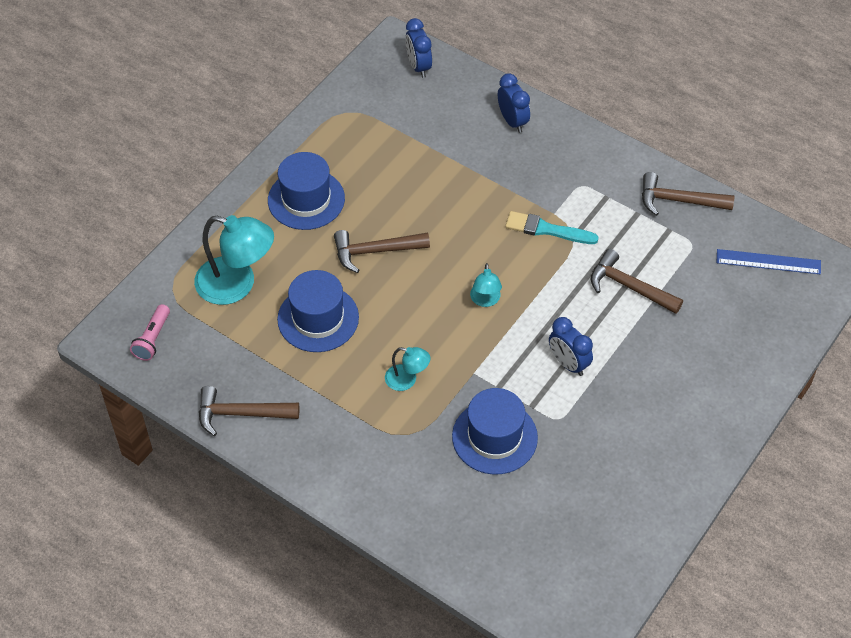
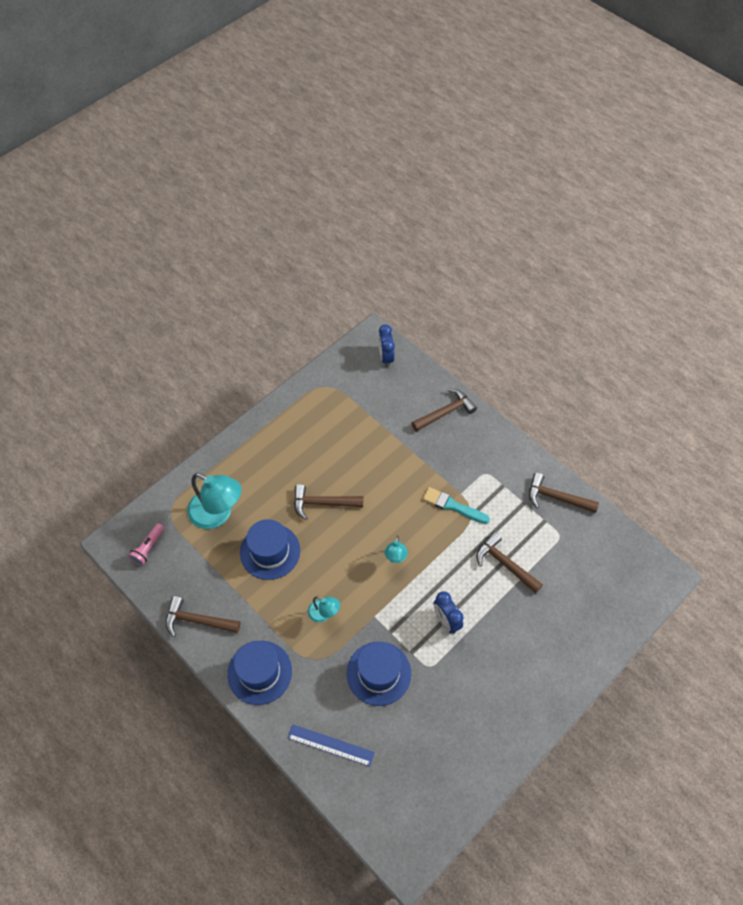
camera: 10 degrees right, 5 degrees up
(306, 199) = (282, 452): blue hat -> blue hat (259, 672)
(512, 121) = (445, 412): blue clock -> brown hammer
(768, 262) = (615, 560): blue ruler -> blue ruler (330, 745)

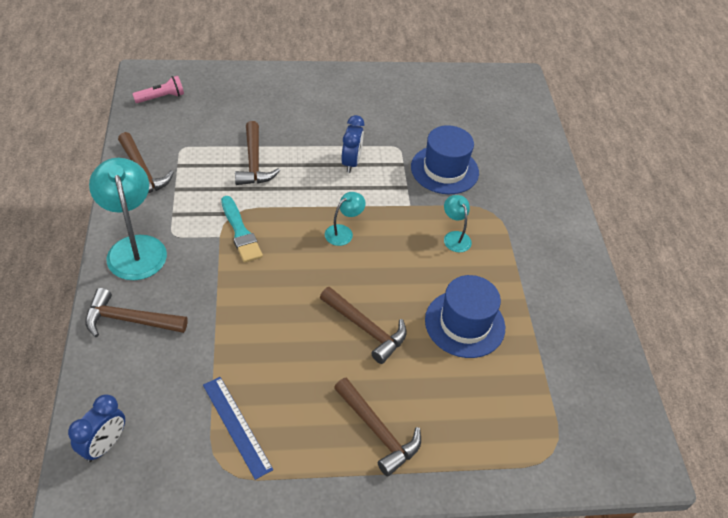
camera: 145 degrees left, 10 degrees down
(148, 548) = (606, 427): pink flashlight -> pink flashlight (161, 97)
(198, 620) = (588, 315): brown hammer -> brown hammer (377, 431)
(218, 514) = (496, 405): turquoise lamp -> turquoise lamp (134, 247)
(259, 672) = (552, 236): blue hat -> none
(330, 745) = (525, 157): blue ruler -> blue ruler (236, 426)

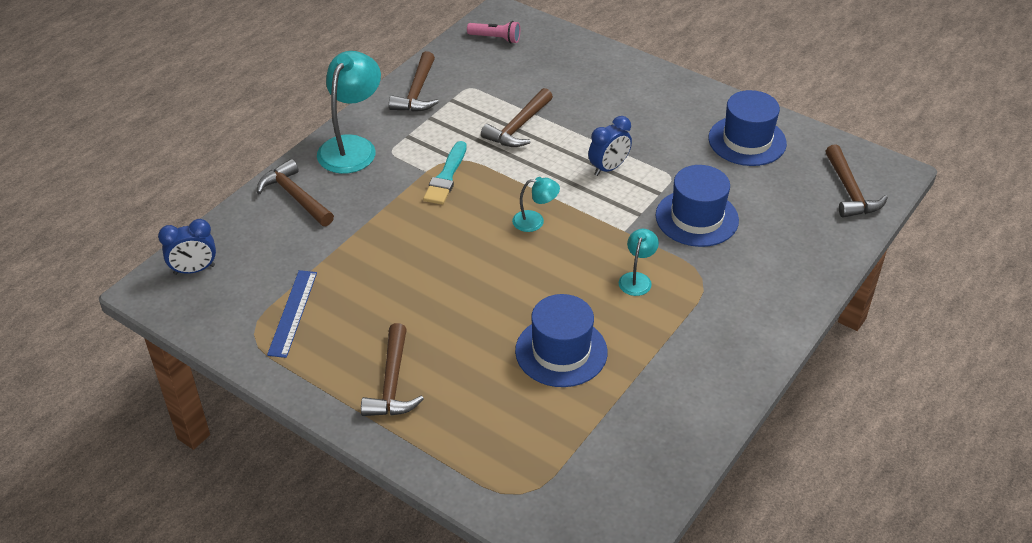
camera: 45 degrees right, 5 degrees down
(365, 329) = (468, 305): brown hammer -> brown hammer (849, 191)
(417, 97) = (747, 141): none -> blue hat

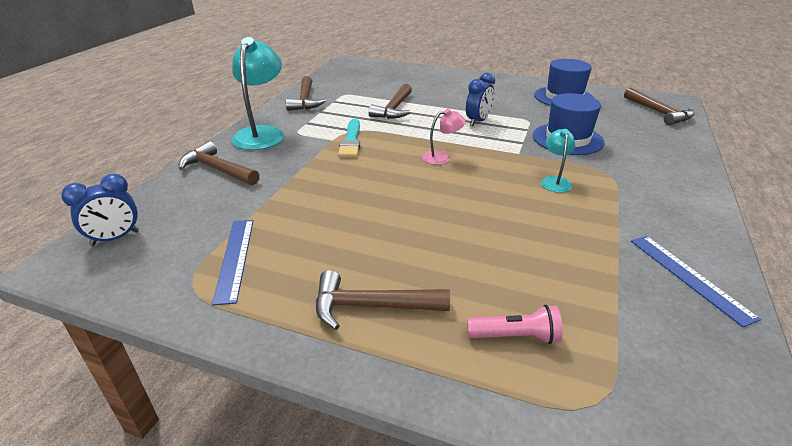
camera: 15 degrees left, 10 degrees down
(392, 383) = (371, 306): brown hammer -> brown hammer turned 105 degrees clockwise
(496, 38) = (352, 71): pink flashlight -> pink flashlight (515, 336)
(535, 221) = (442, 157): turquoise lamp -> pink lamp
(561, 351) = (531, 245): blue hat -> none
(681, 413) = (689, 277): none -> blue ruler

